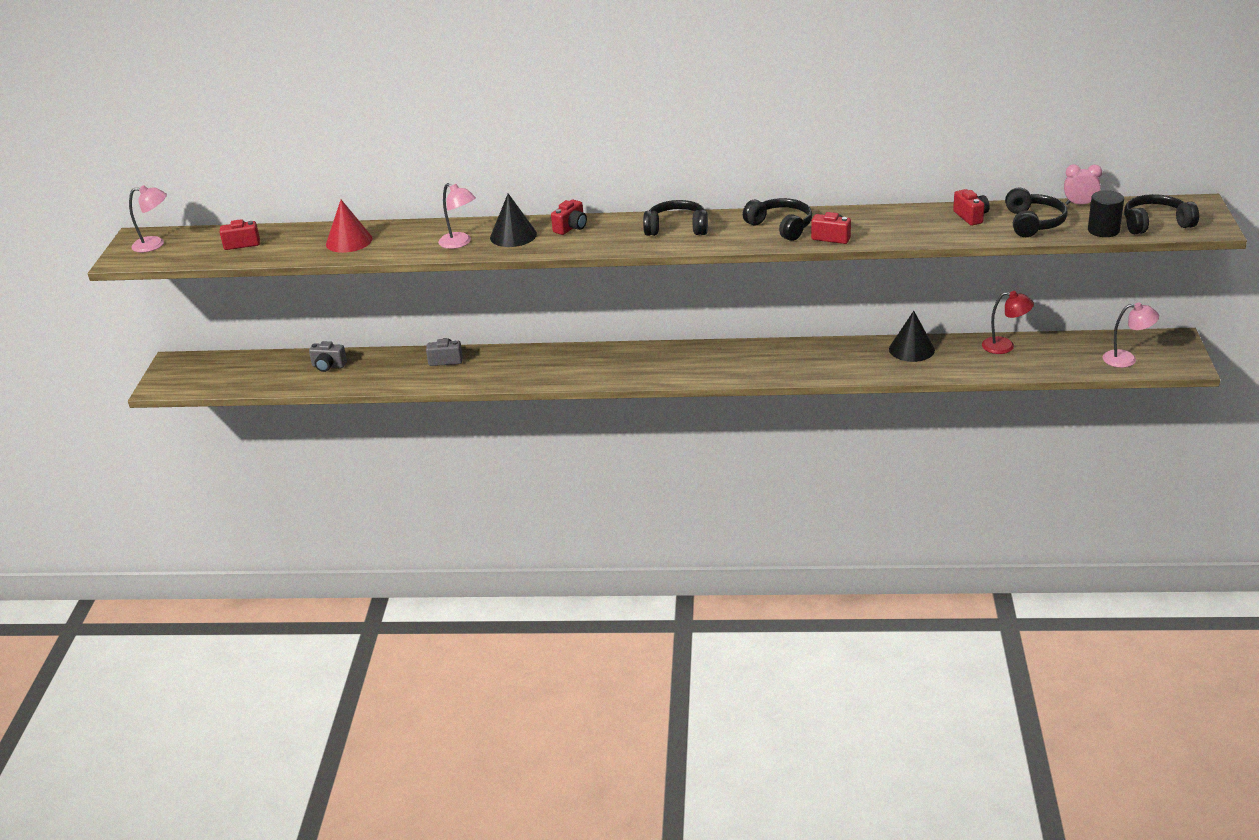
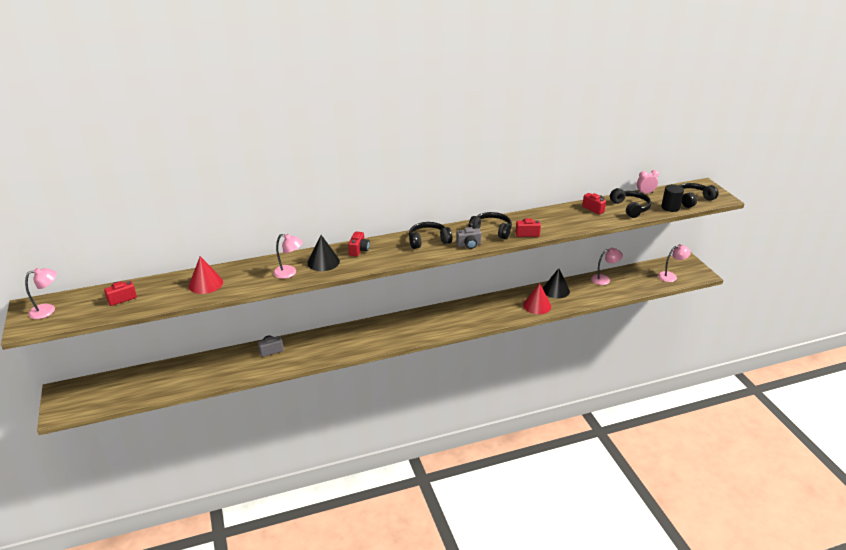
camera: 25 degrees left, 0 degrees up
(328, 366) = (187, 371): grey camera -> grey camera (469, 245)
(864, 366) = (537, 305): none -> red cone
(1005, 346) = (604, 279): red lamp -> pink lamp

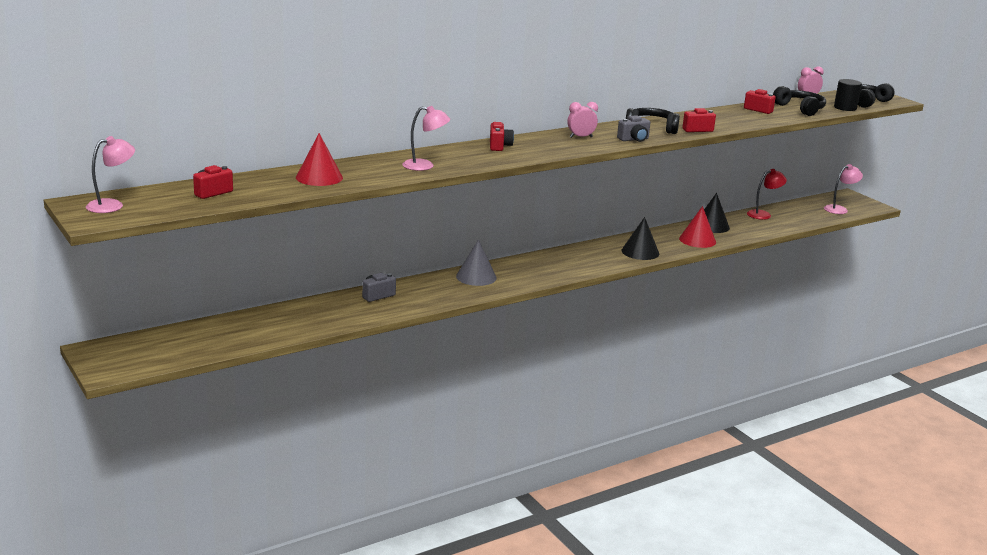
camera: 15 degrees left, 10 degrees down
(323, 262) = (461, 156): black cone -> black cone (640, 252)
(350, 335) = (476, 277): none -> grey cone
(428, 241) = (581, 137): black headphones -> pink clock
(604, 279) = (763, 214): pink lamp -> red lamp

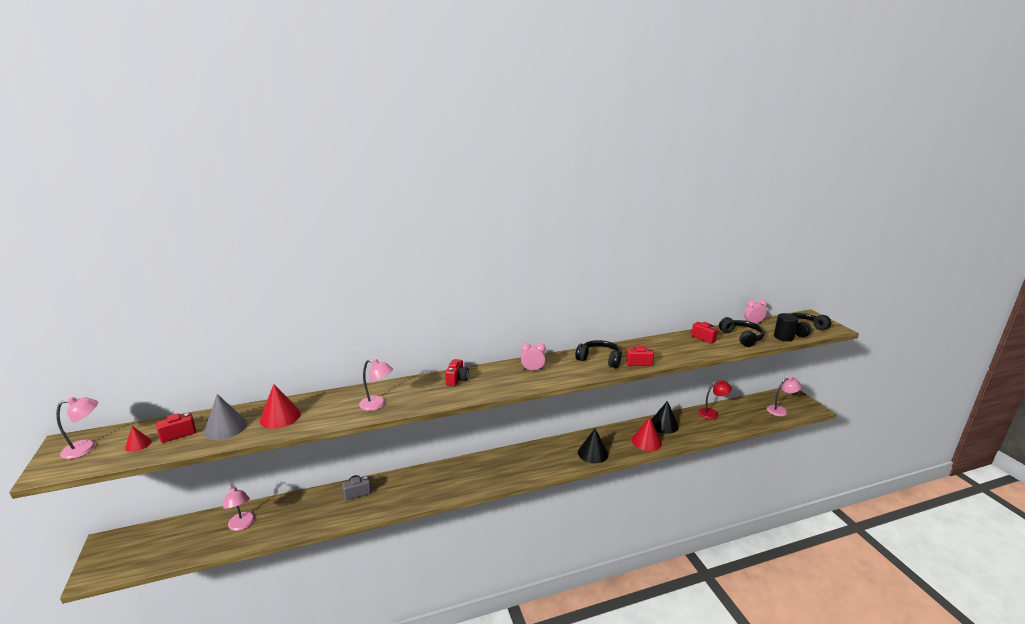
camera: 15 degrees right, 0 degrees up
(174, 201) = (138, 444): none -> red cone
(256, 327) = (242, 525): none -> pink lamp
(476, 277) = (446, 475): grey cone -> grey cone (225, 427)
(634, 139) = (577, 374): grey camera -> none

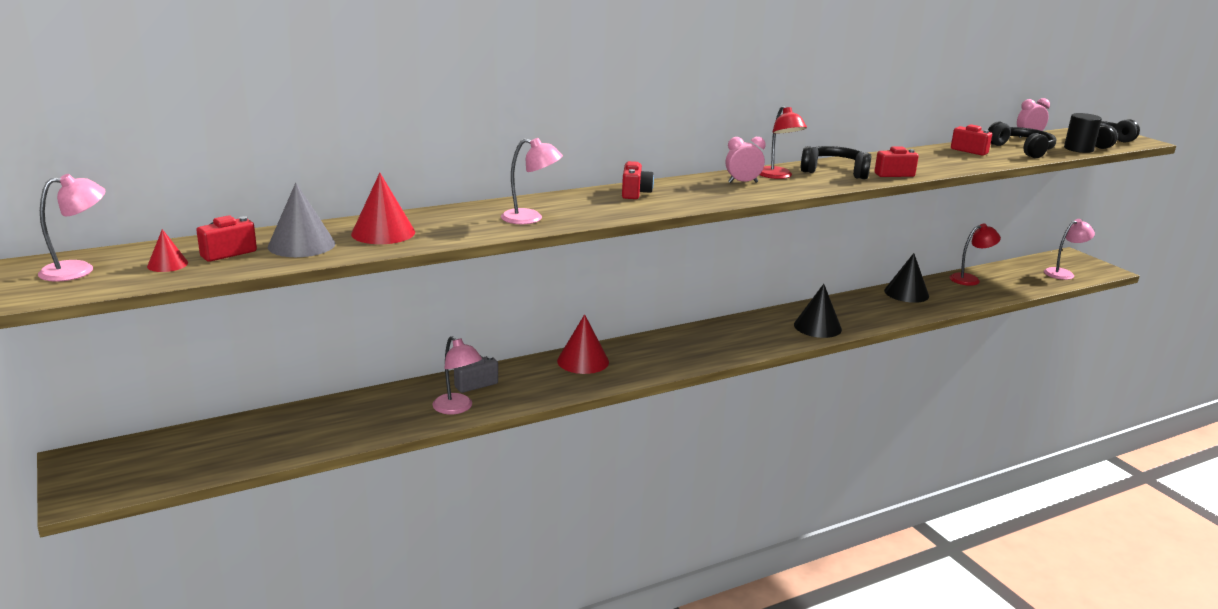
camera: 10 degrees left, 0 degrees up
(242, 525) = (305, 428): pink lamp -> pink lamp (457, 408)
(559, 363) = (778, 176): none -> red lamp
(646, 441) = (889, 312): red cone -> red cone (583, 361)

